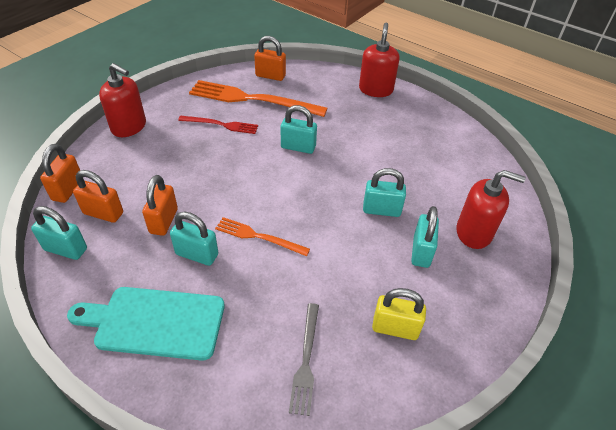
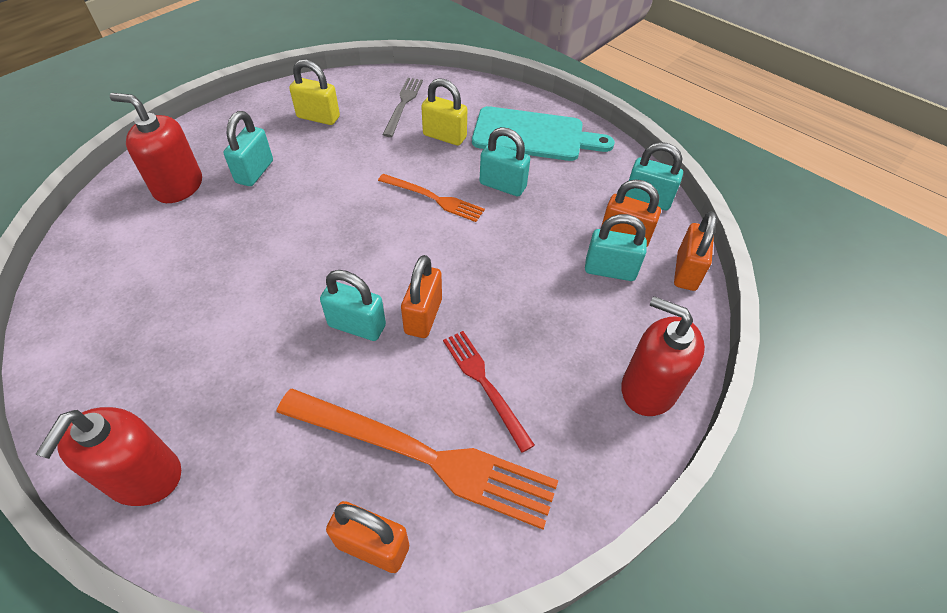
camera: 175 degrees left, 5 degrees up
(164, 221) = (547, 222): orange padlock -> orange padlock (423, 316)
(221, 125) = (484, 384): red fork -> red fork turned 45 degrees clockwise
(253, 312) = (444, 136): none -> yellow padlock
(381, 210) = (274, 219): turquoise padlock -> turquoise padlock (610, 270)

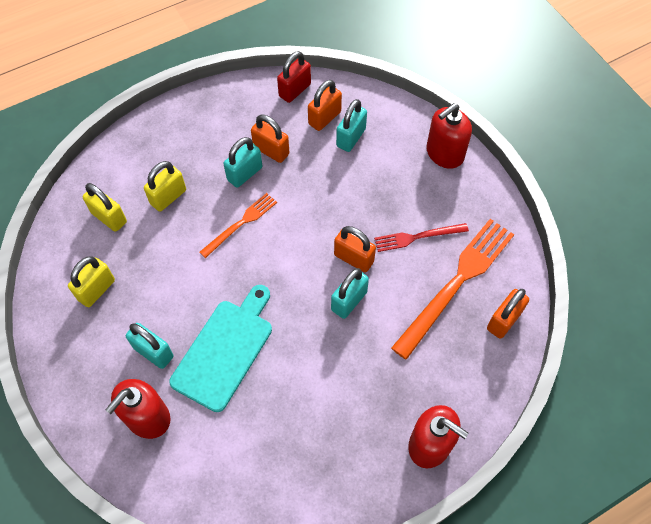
camera: 70 degrees left, 10 degrees up
(403, 104) = (109, 217): grey fork -> yellow padlock
(534, 135) = (195, 134): turquoise cutting board -> turquoise cutting board (225, 350)
(647, 199) = (295, 90): turquoise padlock -> red padlock
(686, 272) = (366, 97): orange padlock -> orange padlock (271, 151)

